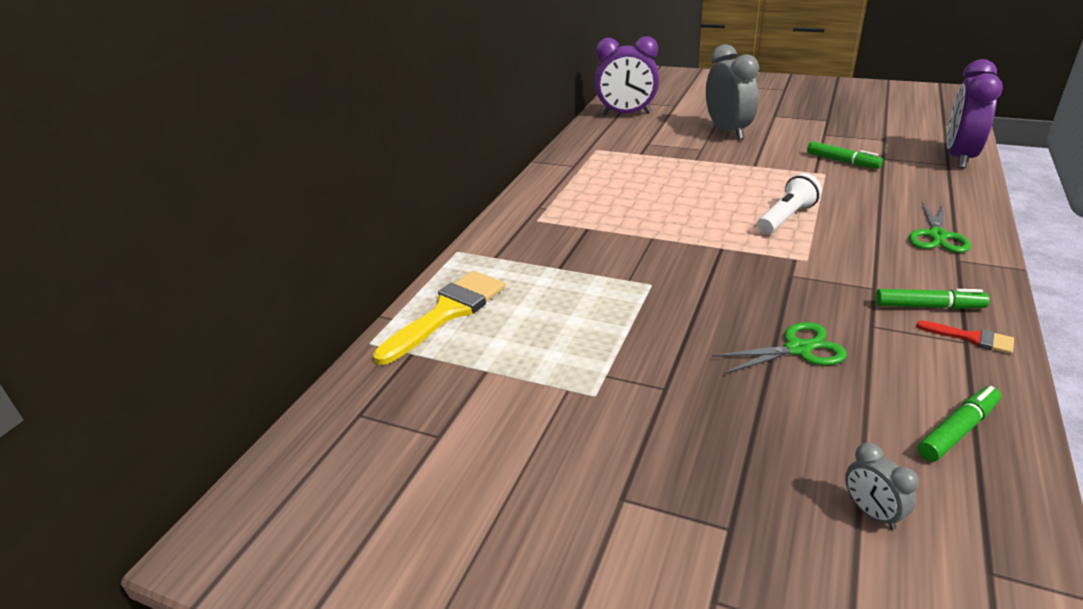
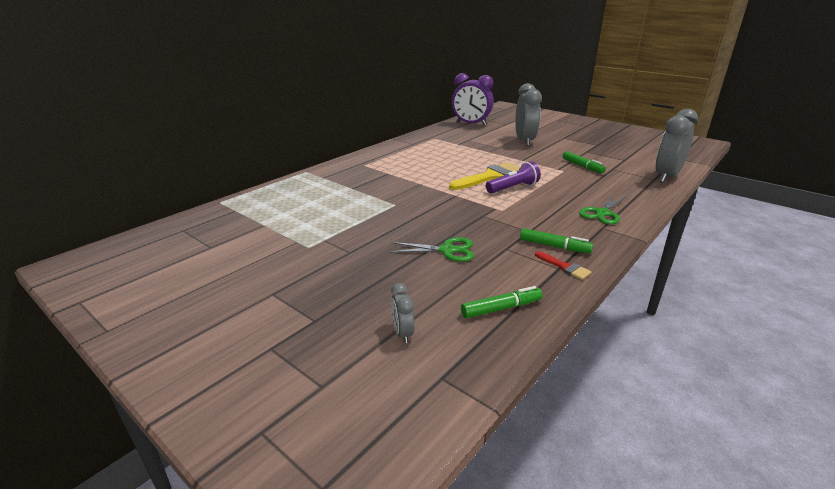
camera: 15 degrees right, 5 degrees down
(447, 312) = (271, 197): yellow brush -> yellow brush (490, 177)
(786, 217) = (513, 188): white flashlight -> purple flashlight
(959, 157) = (666, 176): purple clock -> grey clock

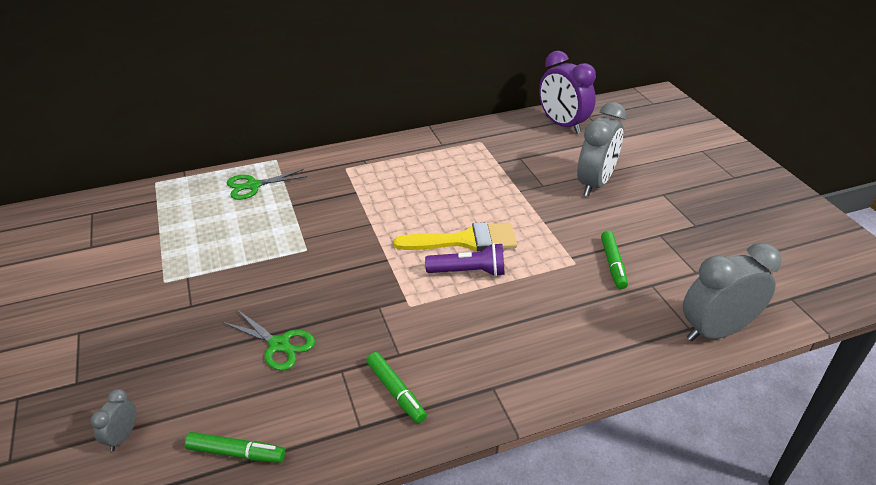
camera: 30 degrees right, 10 degrees up
(564, 267) = (367, 429): red brush -> none
(602, 213) = (524, 363): green scissors -> green scissors (253, 186)

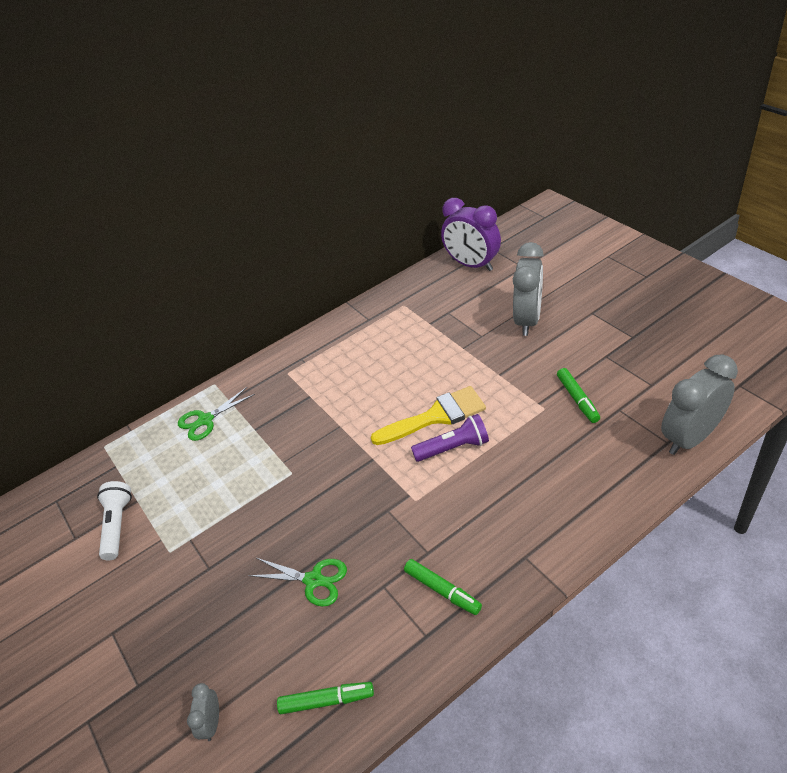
camera: 10 degrees left, 5 degrees up
(132, 247) = (117, 525): none -> white flashlight

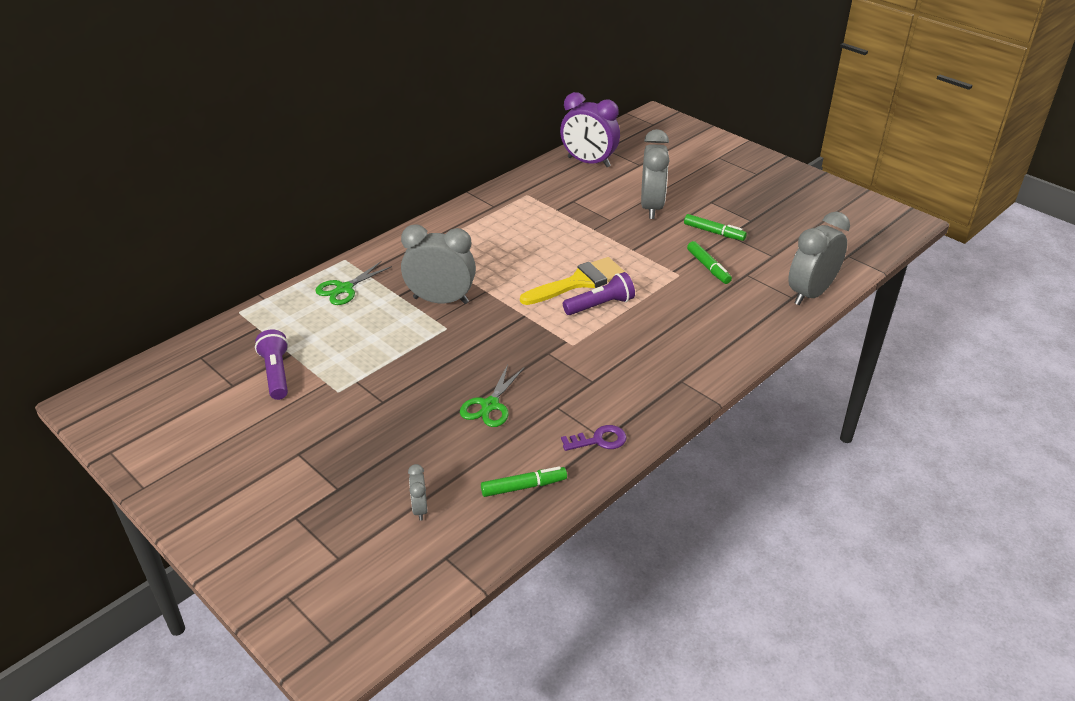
camera: 15 degrees left, 5 degrees down
(117, 525) = (276, 373): white flashlight -> purple flashlight
(293, 437) = (441, 300): none -> grey clock
(314, 580) = (490, 405): green scissors -> green scissors turned 105 degrees clockwise
(420, 638) = (599, 440): none -> purple key
(442, 590) = (612, 407): green marker -> green marker (714, 232)

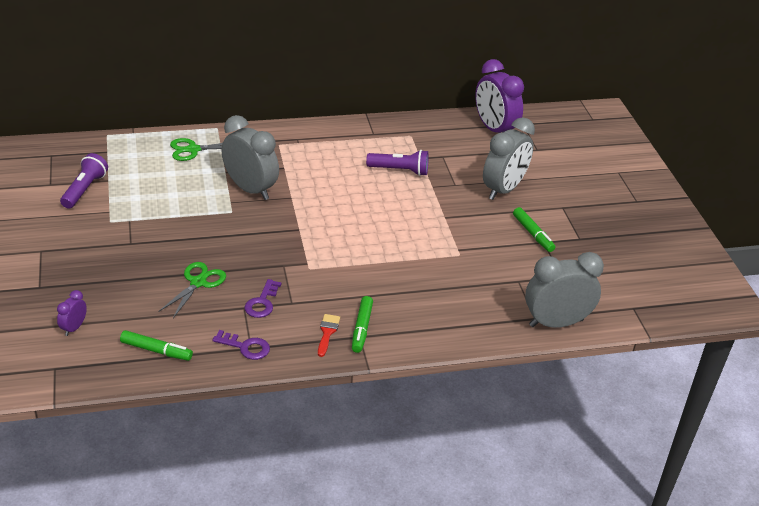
camera: 30 degrees right, 0 degrees up
(420, 509) = (74, 328): grey clock -> purple clock
(490, 405) = (198, 282): green scissors -> green scissors turned 150 degrees clockwise
(567, 394) = (262, 302): none -> purple key
(579, 282) = (370, 223): yellow brush -> none
(600, 305) = (366, 249): purple flashlight -> purple flashlight (400, 170)
(652, 391) = (327, 332): none -> red brush
(708, 267) = (491, 260): green marker -> green marker (361, 328)

